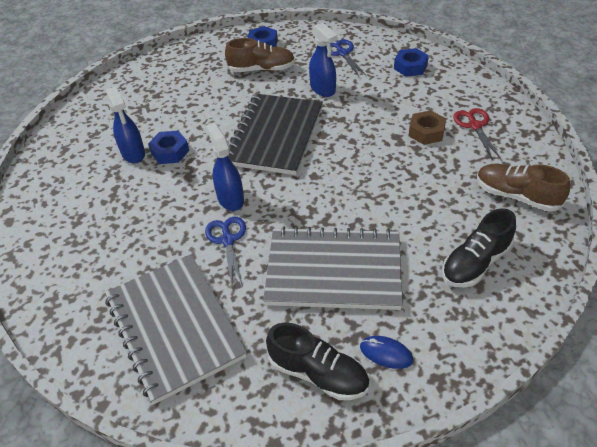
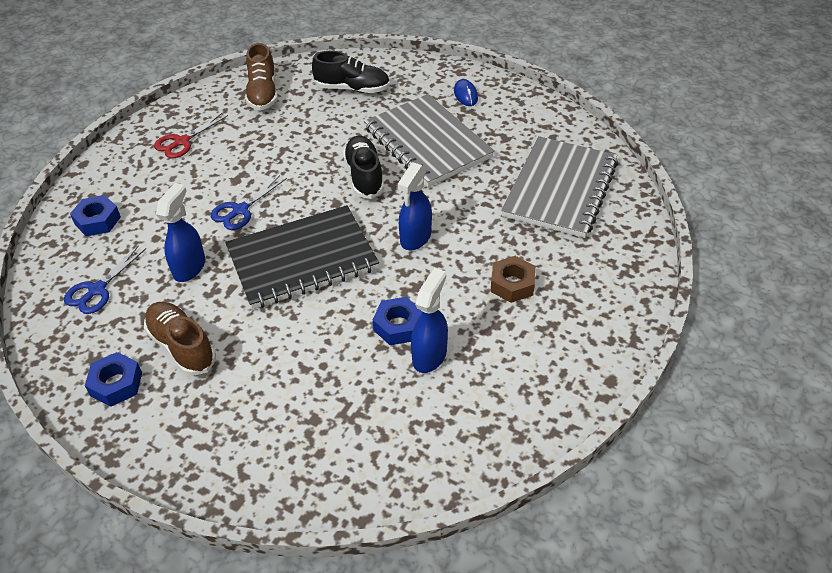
camera: 130 degrees left, 0 degrees up
(228, 240) = (460, 211): blue scissors -> blue scissors (240, 210)
(318, 373) = (510, 112): black shoe -> black shoe (364, 176)
(426, 132) = (214, 165): brown nut -> brown nut (512, 284)

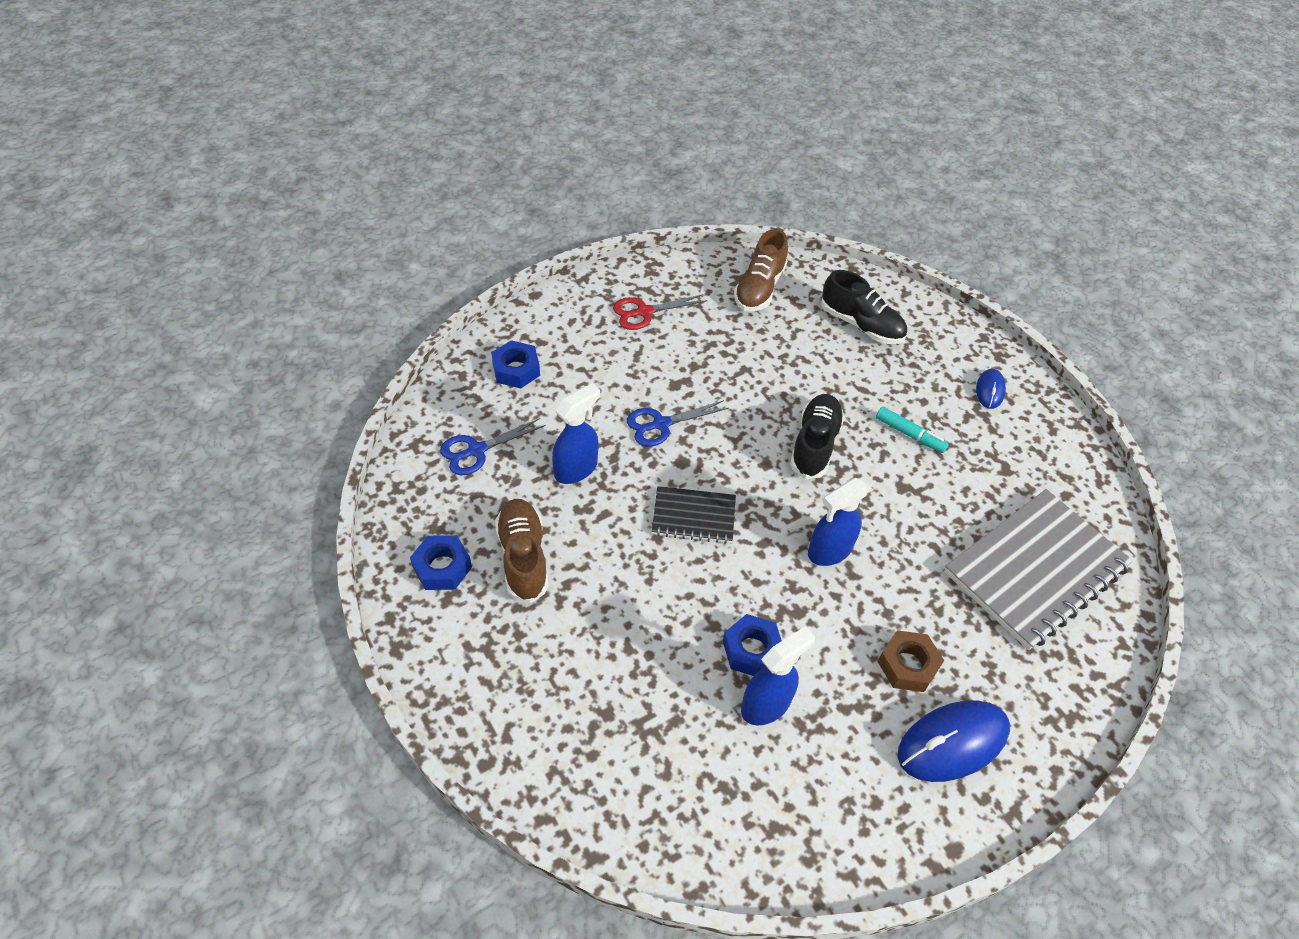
camera: 25 degrees right, 5 degrees up
(302, 259) = (693, 516): black notebook -> black notebook, size x0.52
(427, 143) = (909, 434): grey notebook -> turquoise marker
(570, 317) = (952, 742): none -> blue mouse

